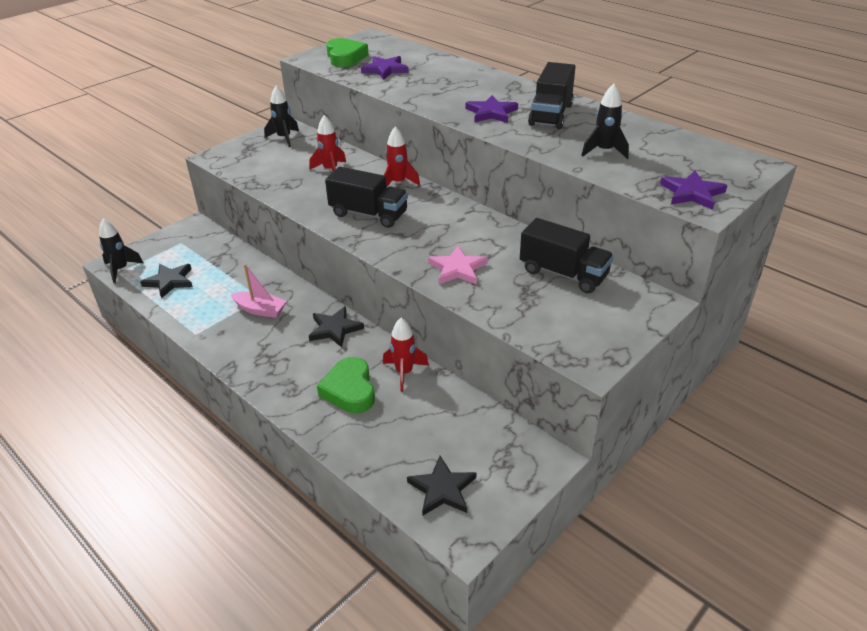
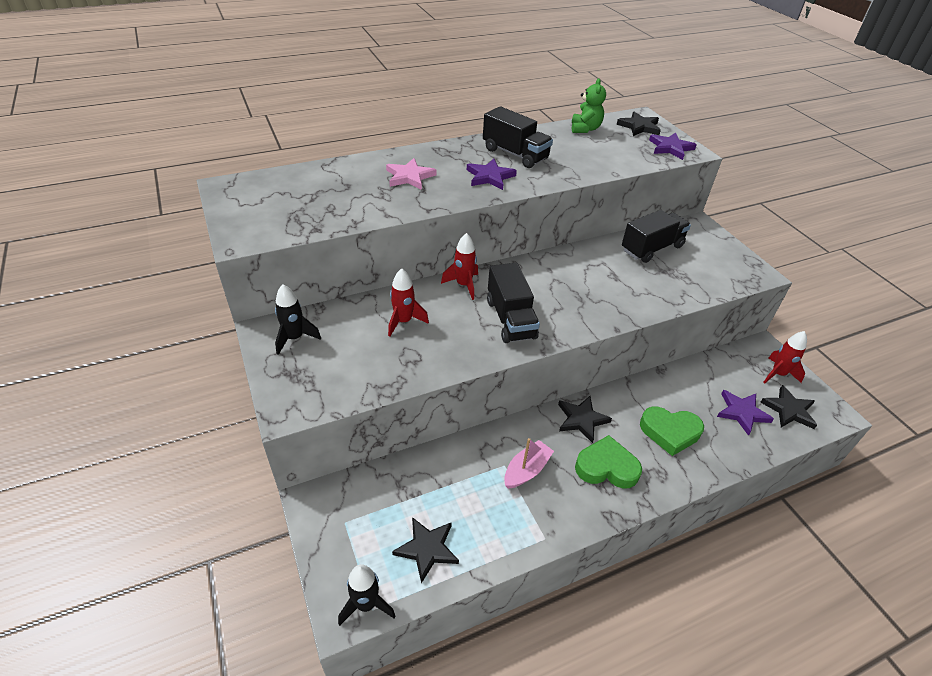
camera: 70 degrees left, 5 degrees up
(345, 57) = (270, 215): green heart -> green heart (606, 467)
(368, 214) = (510, 319): black truck -> black truck turned 120 degrees clockwise
(385, 70) = (335, 201): purple star -> purple star (742, 413)
(404, 372) = (657, 391): red rocket -> red rocket (778, 374)
(457, 269) = (626, 295): pink star -> pink star (409, 177)
(604, 151) = (593, 155): black rocket -> none
(663, 137) = (585, 129): none -> green teddy bear
(721, 167) = (639, 127): none -> black star

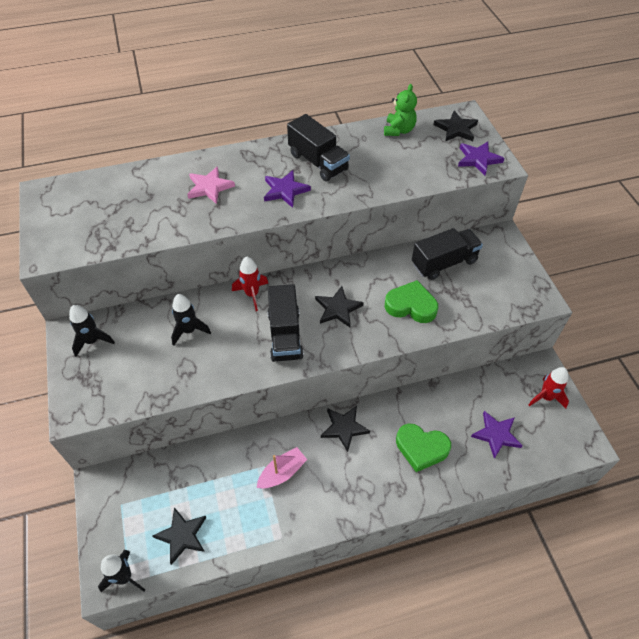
camera: 10 degrees right, 10 degrees up
(404, 321) = (189, 330): red rocket -> black rocket
(606, 467) = (353, 477): green heart -> green heart (411, 306)
(789, 410) = (543, 436): black star -> black star (338, 309)

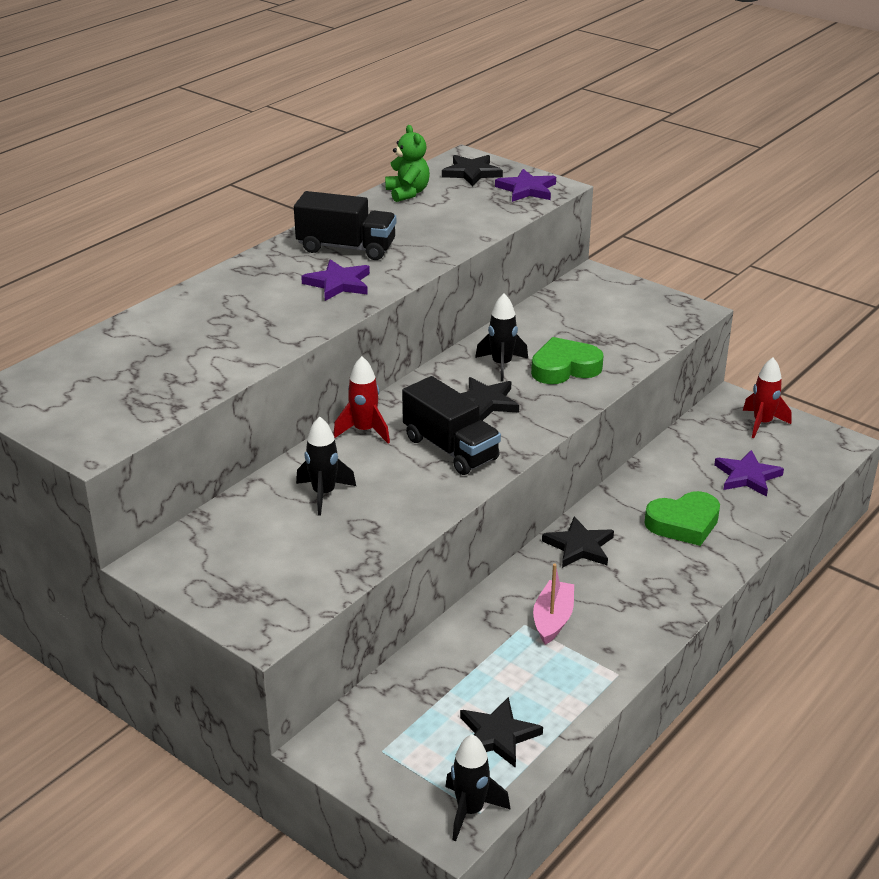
camera: 35 degrees left, 20 degrees down
(92, 341) = (201, 558): black rocket -> black rocket (501, 365)
(209, 187) = (237, 312): pink star -> none
(444, 263) = (558, 320): black truck -> none

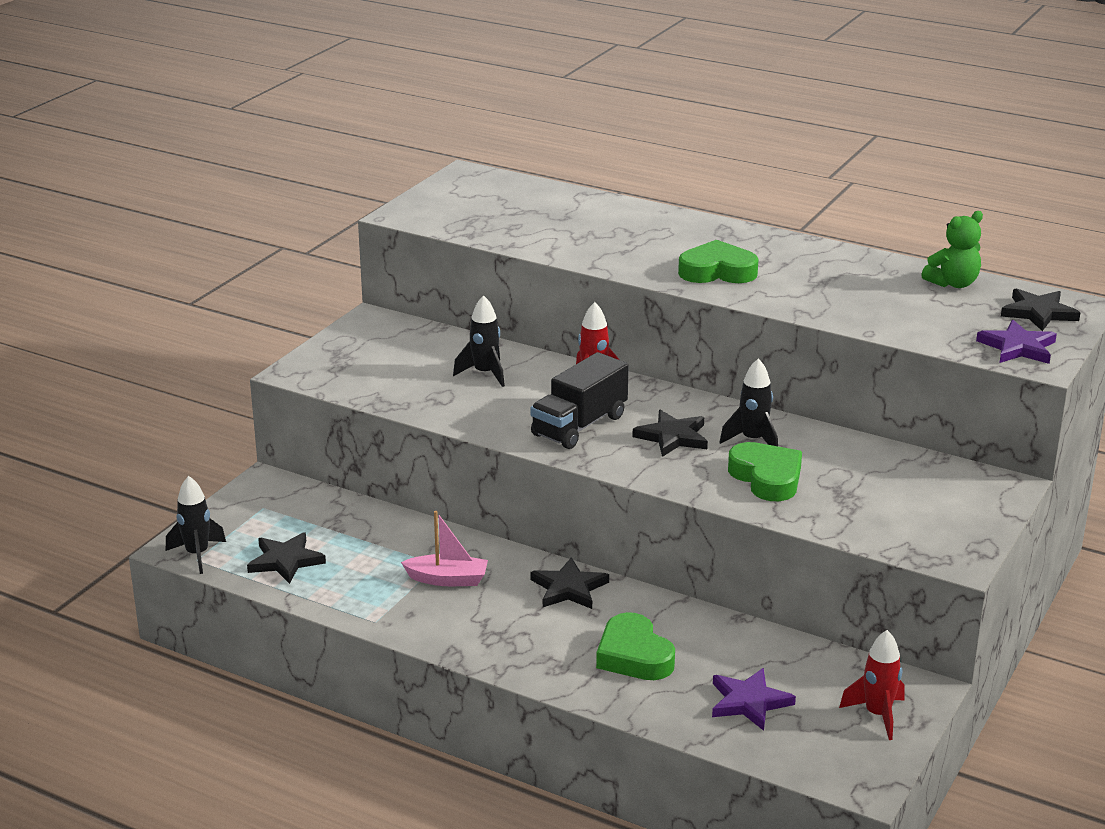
camera: 80 degrees right, 5 degrees down
(338, 283) = (717, 271): purple star -> green heart
(346, 248) = (797, 267): black truck -> none

